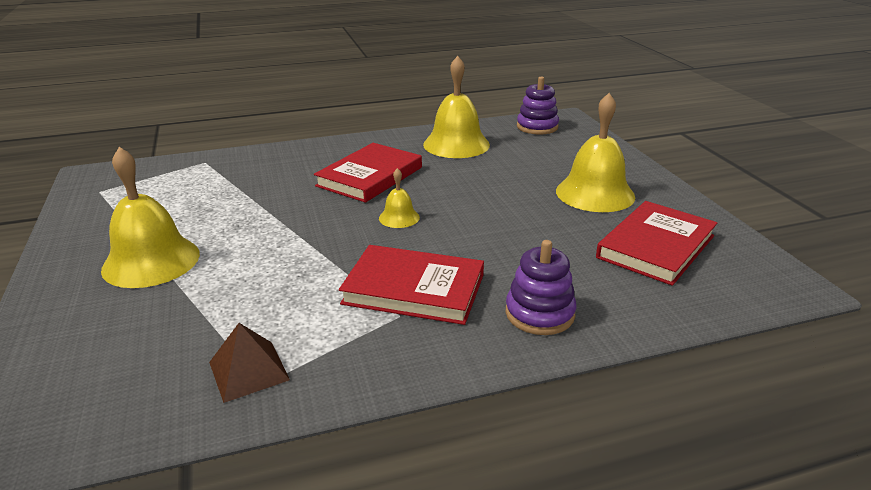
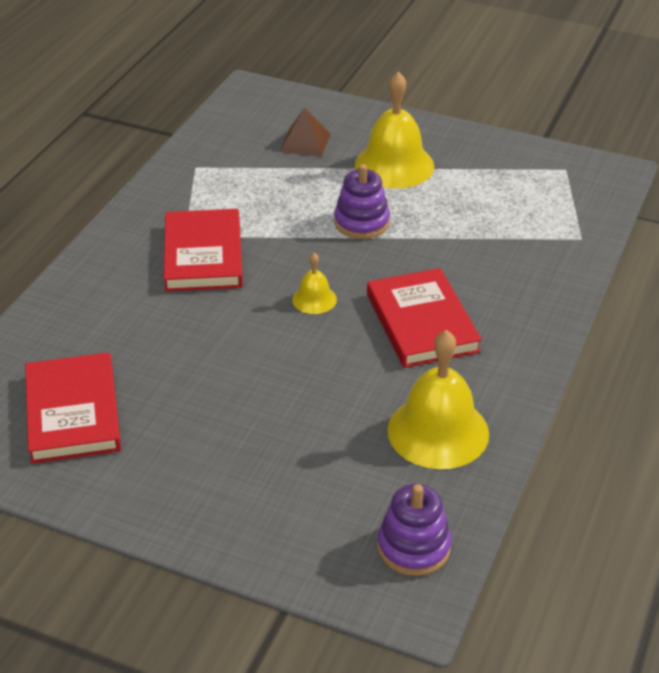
camera: 130 degrees right, 10 degrees up
(248, 371) = (212, 166): brown pyramid -> brown pyramid (305, 142)
(414, 289) = (203, 255): red book -> red book turned 60 degrees counterclockwise
(539, 313) = (100, 292): purple stacking toy -> purple stacking toy (361, 222)
(595, 193) = (195, 451): yellow bell -> none

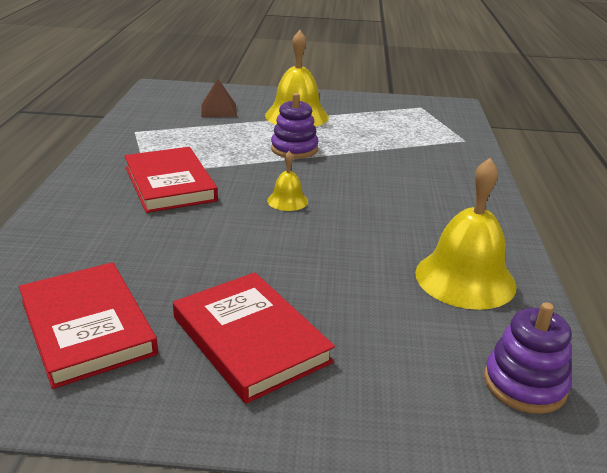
camera: 20 degrees left, 10 degrees down
(421, 323) = (389, 204): red book -> red book (250, 339)

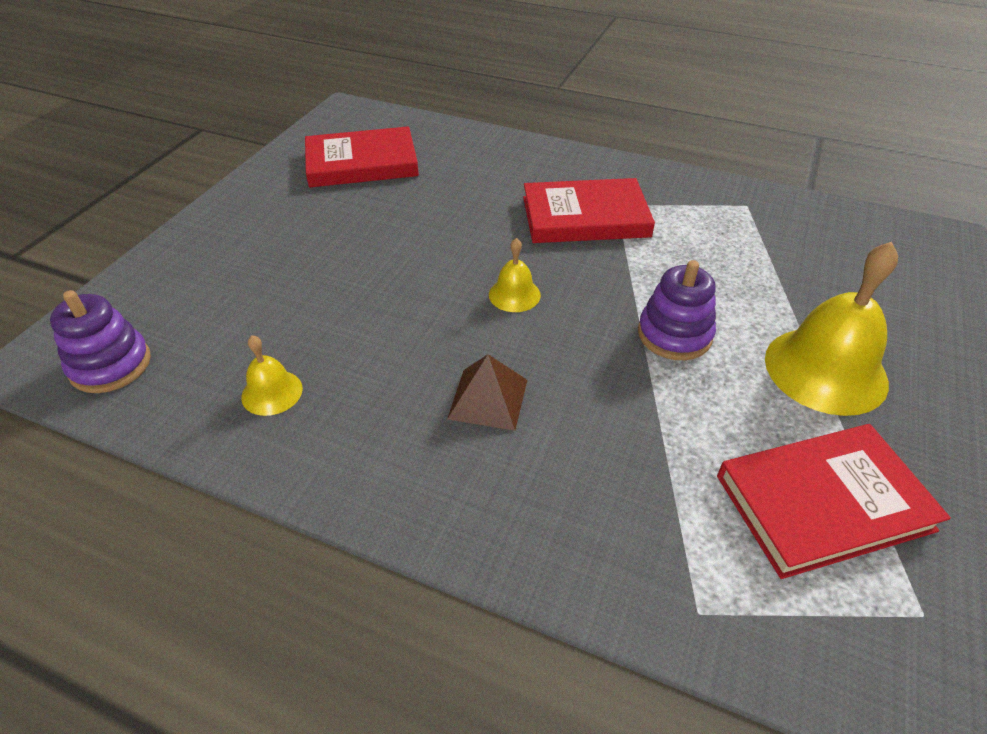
camera: 110 degrees right, 15 degrees up
(218, 110) = (840, 284): brown pyramid -> brown pyramid (488, 399)
(250, 339) = (292, 228): red book -> red book (823, 502)
(465, 278) = (272, 392): yellow bell -> yellow bell, size x0.49

